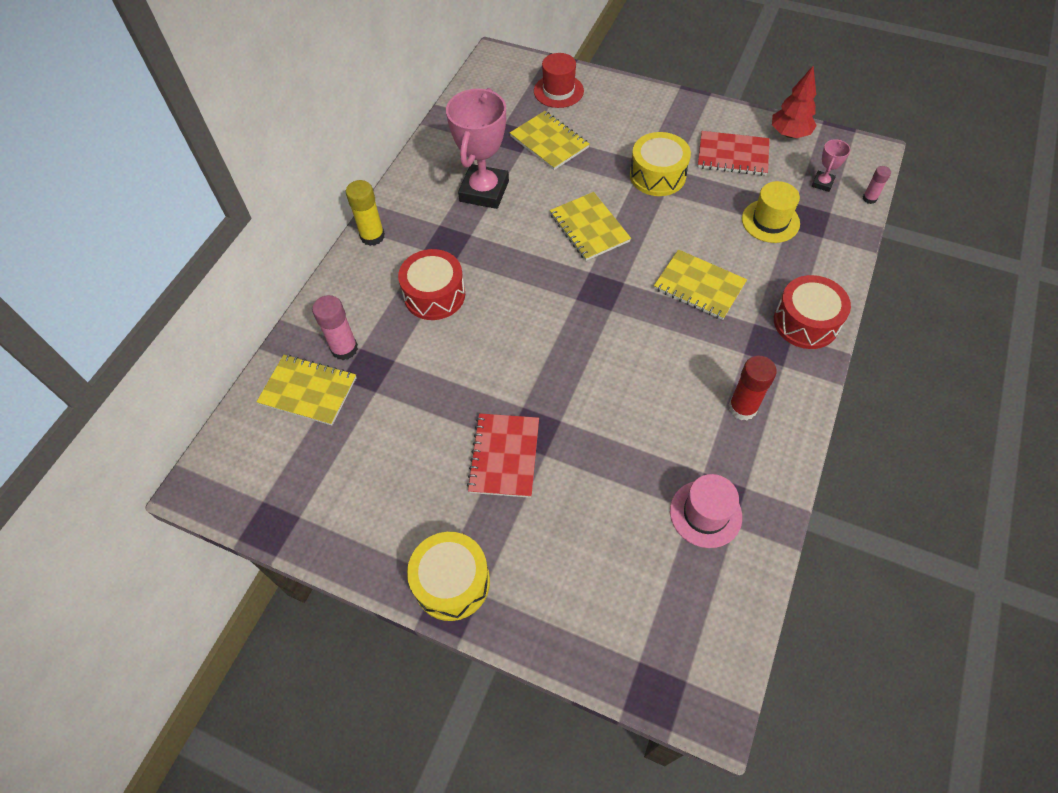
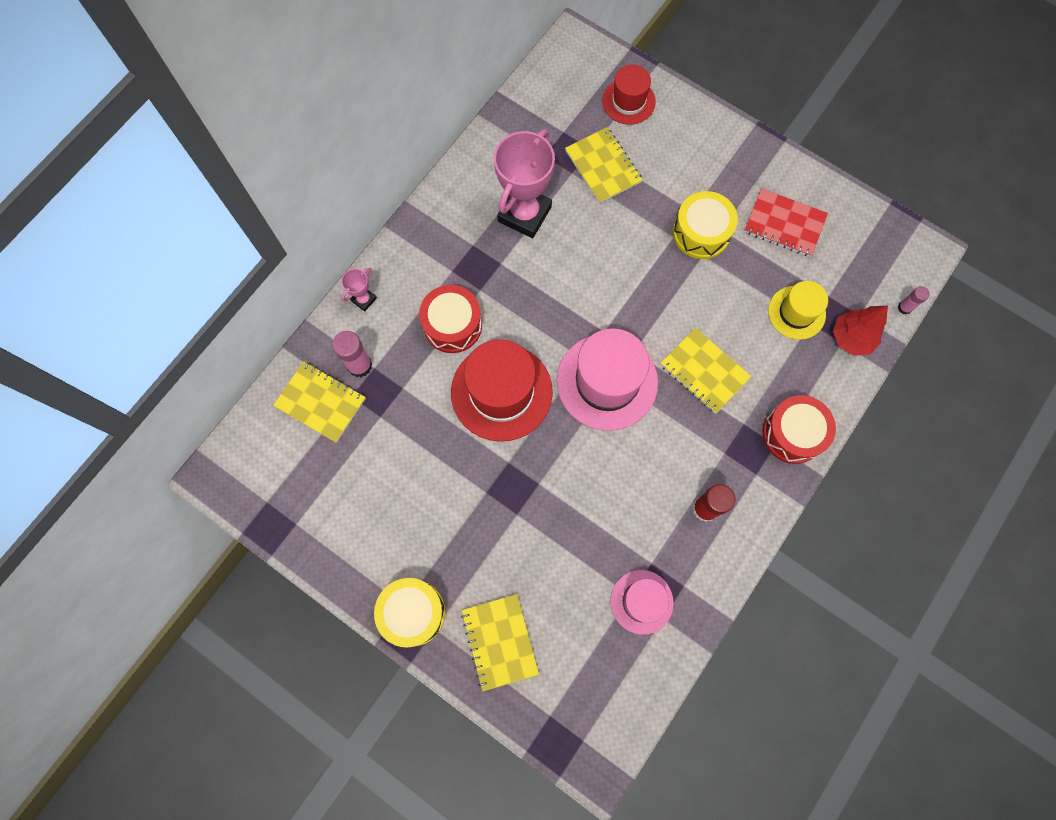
camera: 10 degrees right, 15 degrees up
(372, 236) = (406, 244): yellow glue stick -> none
(499, 344) = (501, 392): none -> red hat
(504, 456) = (481, 507): red notebook -> none
(589, 228) = (617, 281): yellow notebook -> yellow notebook (500, 641)
(605, 313) = (607, 381): none -> pink hat
(789, 134) = (851, 210): red tree -> red tree (851, 338)
(822, 183) = (864, 279): pink trophy -> pink trophy (364, 299)

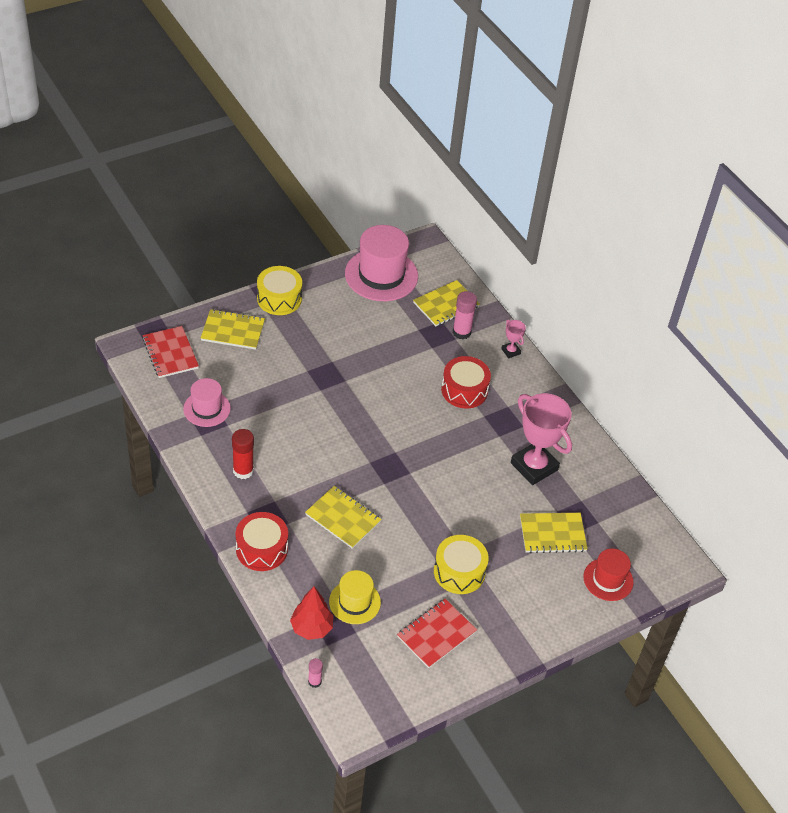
camera: 110 degrees right, 25 degrees down
(501, 392) = (398, 396): red hat -> none
(580, 700) = (170, 353): none -> red notebook
(607, 381) = (370, 457): pink hat -> pink hat (381, 275)
(704, 371) = (343, 518): yellow notebook -> yellow notebook turned 60 degrees clockwise

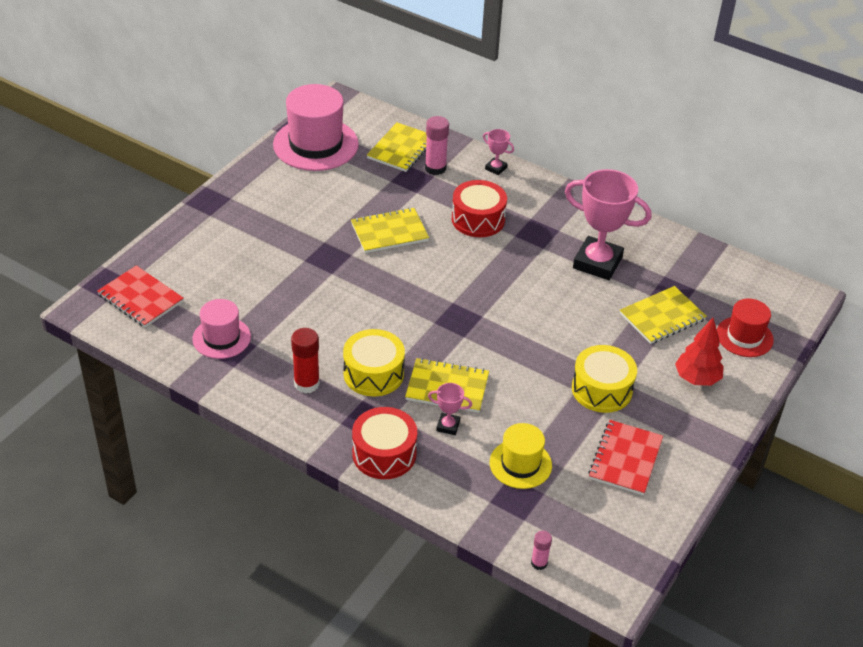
camera: 25 degrees left, 5 degrees down
(233, 331) = (195, 251): yellow notebook -> yellow notebook (389, 232)
(279, 299) = (224, 203): yellow drum -> yellow drum (373, 373)
(311, 628) = (495, 510): red tree -> red tree (696, 379)
(322, 548) = (448, 426): none -> pink trophy

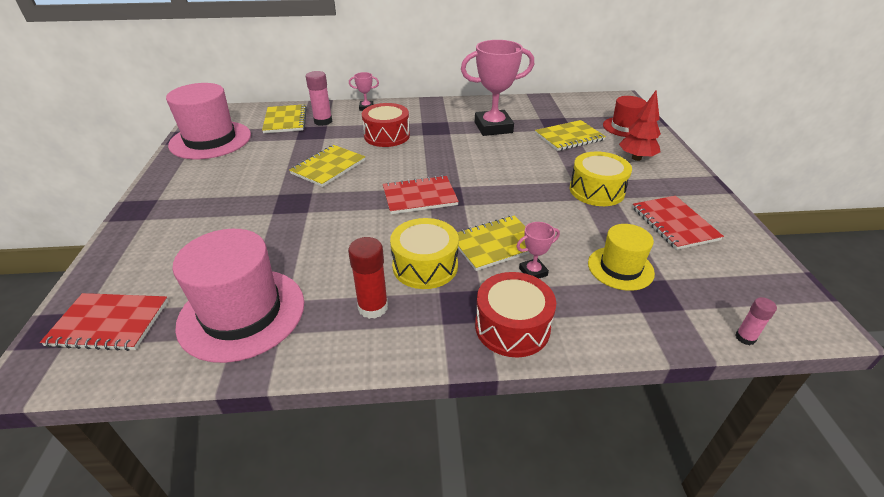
camera: 35 degrees left, 5 degrees down
(221, 338) = (242, 313): pink hat -> pink hat, size x1.72
(435, 308) = (419, 197): none -> red notebook
(662, 317) = (569, 137): yellow notebook -> yellow notebook turned 45 degrees clockwise

